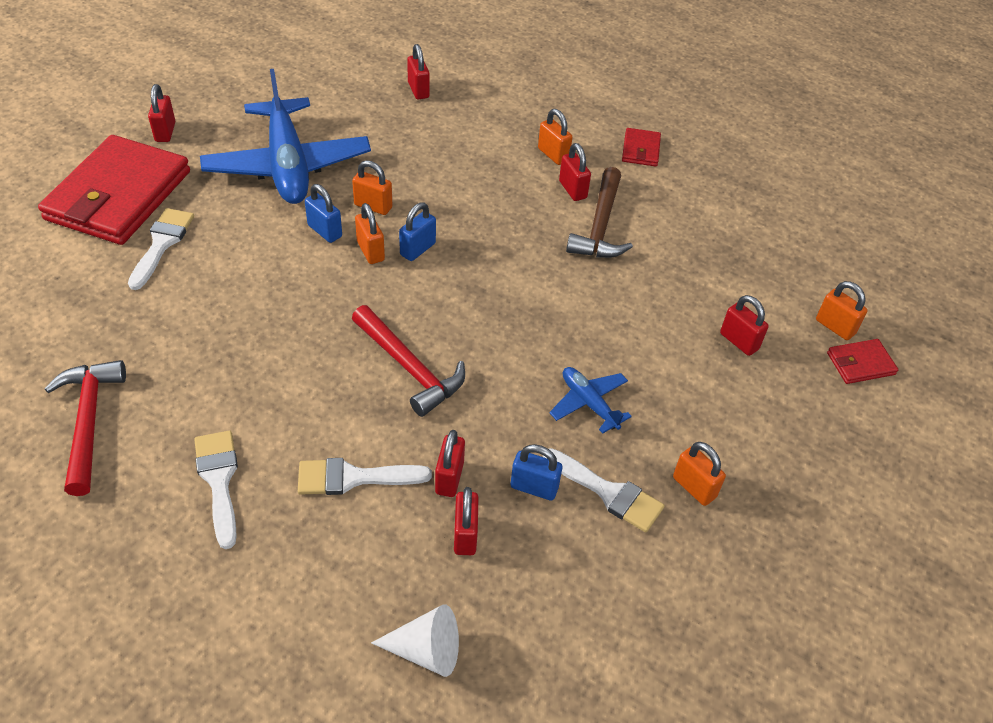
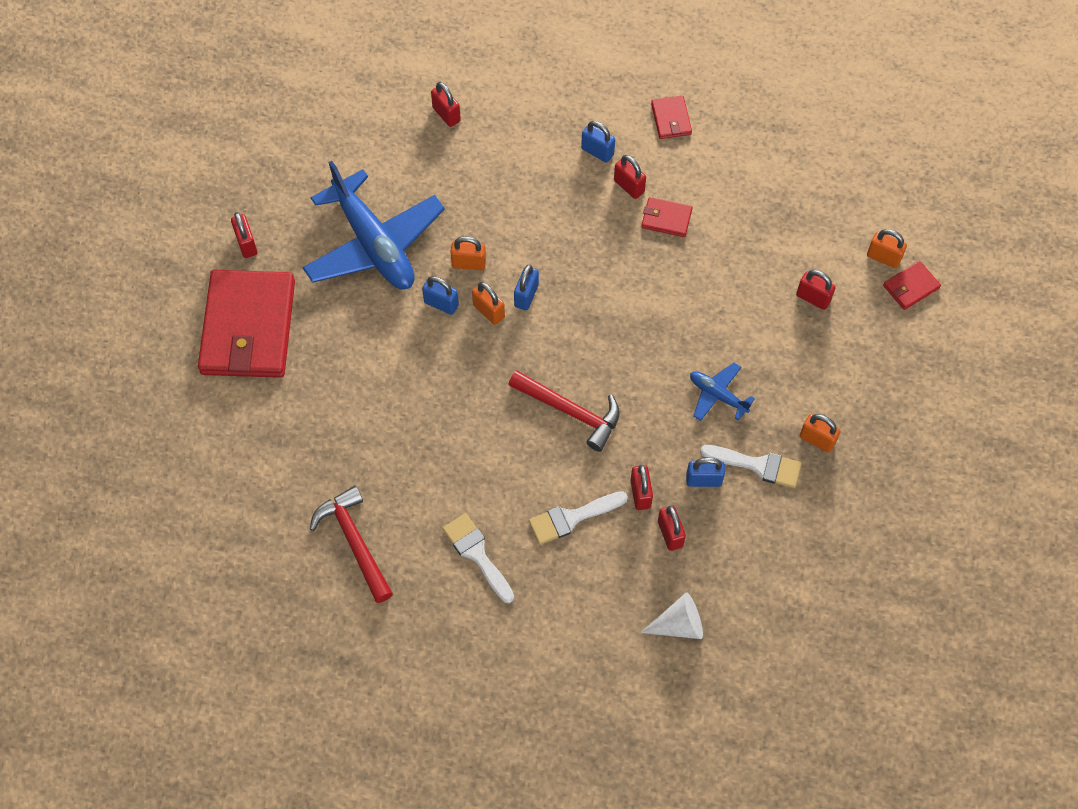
camera: 15 degrees left, 15 degrees up
(162, 244) = (314, 364): white brush -> none
(553, 155) = (597, 151): orange padlock -> blue padlock
(600, 226) = (666, 219): brown hammer -> red wallet

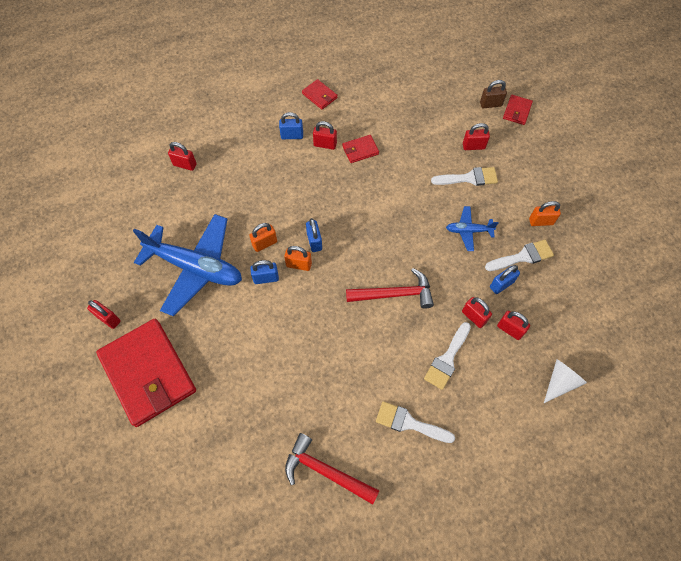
camera: 35 degrees left, 0 degrees up
(772, 333) = (469, 178): none -> white brush
(883, 257) = (490, 104): orange padlock -> brown padlock

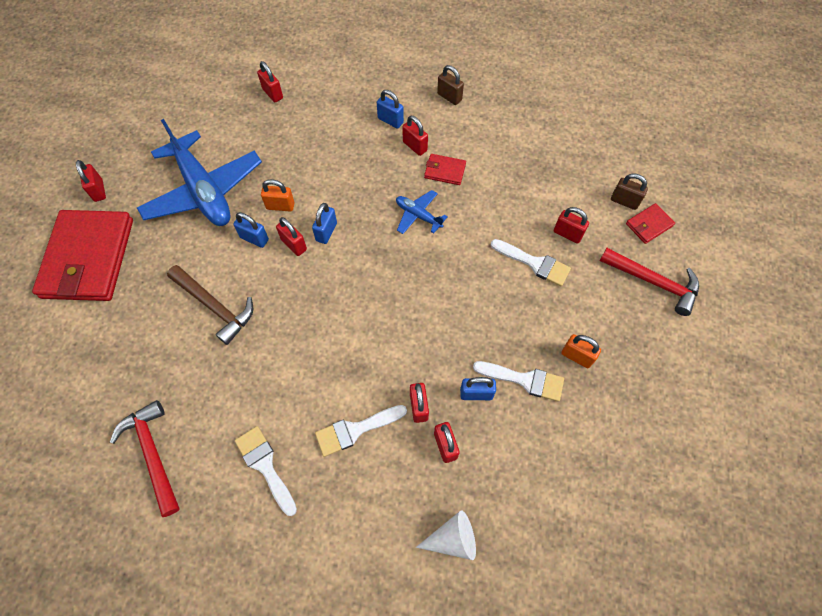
camera: 35 degrees right, 0 degrees up
(280, 343) = (215, 307): none -> brown hammer
(299, 265) = (294, 245): orange padlock -> red padlock
(319, 96) = (449, 97): red wallet -> brown padlock
(395, 294) = (359, 331): red hammer -> red hammer (654, 282)
(468, 231) = (488, 316): blue plane -> blue plane (418, 215)

